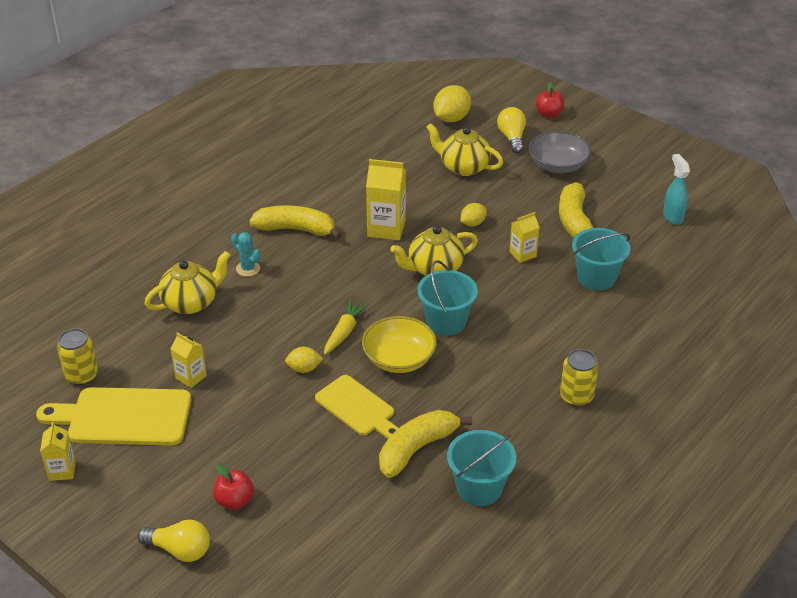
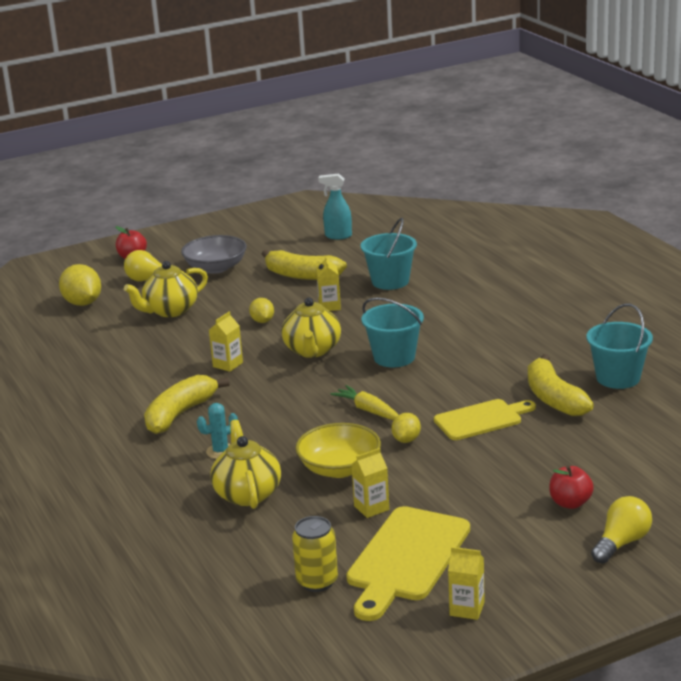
camera: 65 degrees left, 15 degrees down
(386, 228) = (228, 364): yellow carton -> yellow carton, size x0.59
(399, 359) = (428, 388): yellow bowl -> yellow bowl (339, 468)
(576, 397) = (534, 318): yellow can -> none

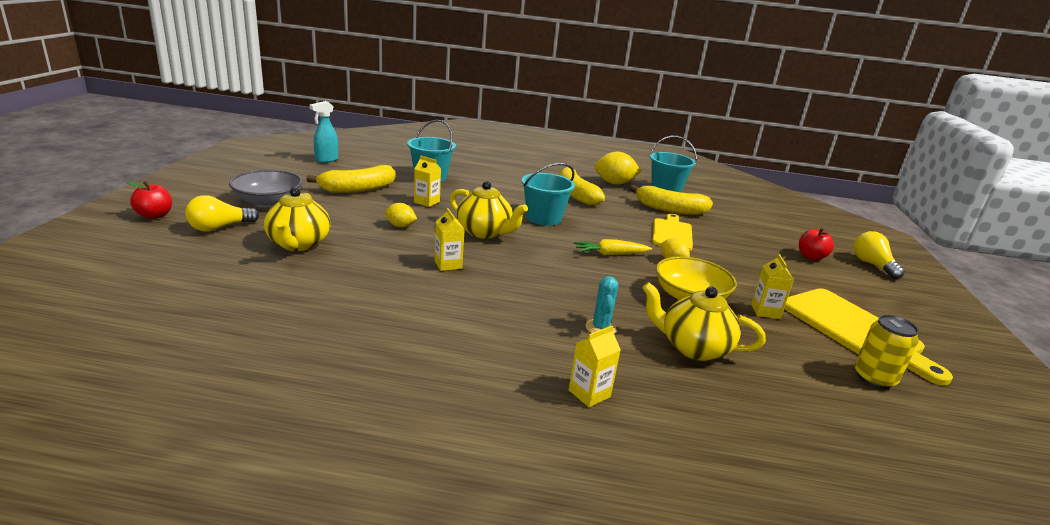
camera: 60 degrees left, 0 degrees up
(82, 303) = (180, 268): yellow lemon -> yellow lemon (614, 183)
(180, 414) = (502, 317): yellow banana -> yellow banana (575, 194)
(467, 609) = (942, 339): yellow carton -> yellow carton (589, 393)

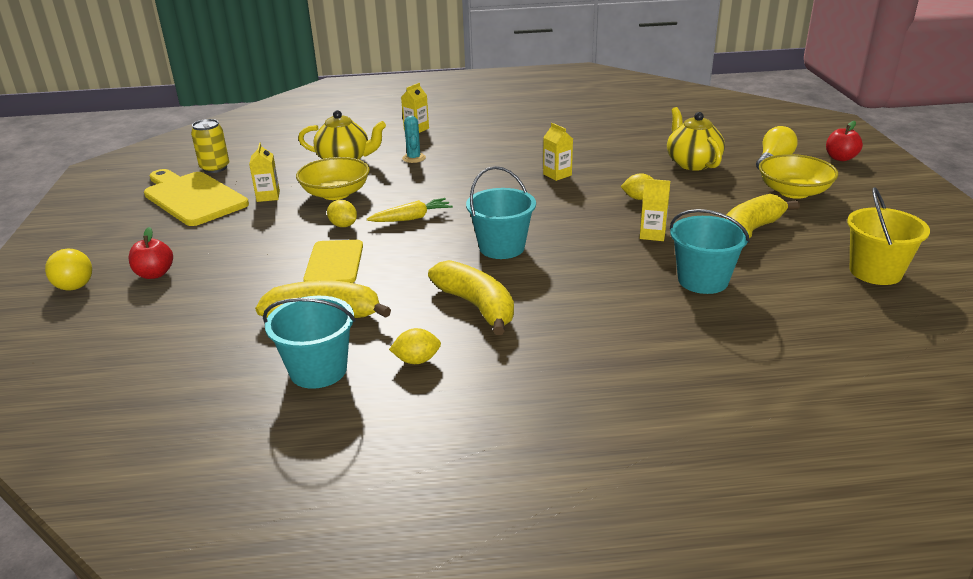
camera: 170 degrees right, 5 degrees up
(268, 202) = (793, 192): grey bowl -> yellow bowl
(326, 160) = (875, 272): turquoise spray bottle -> yellow bucket
(484, 232) = (553, 212): yellow teapot -> none
(614, 183) = (417, 360): yellow lemon -> yellow lemon, size x0.58

